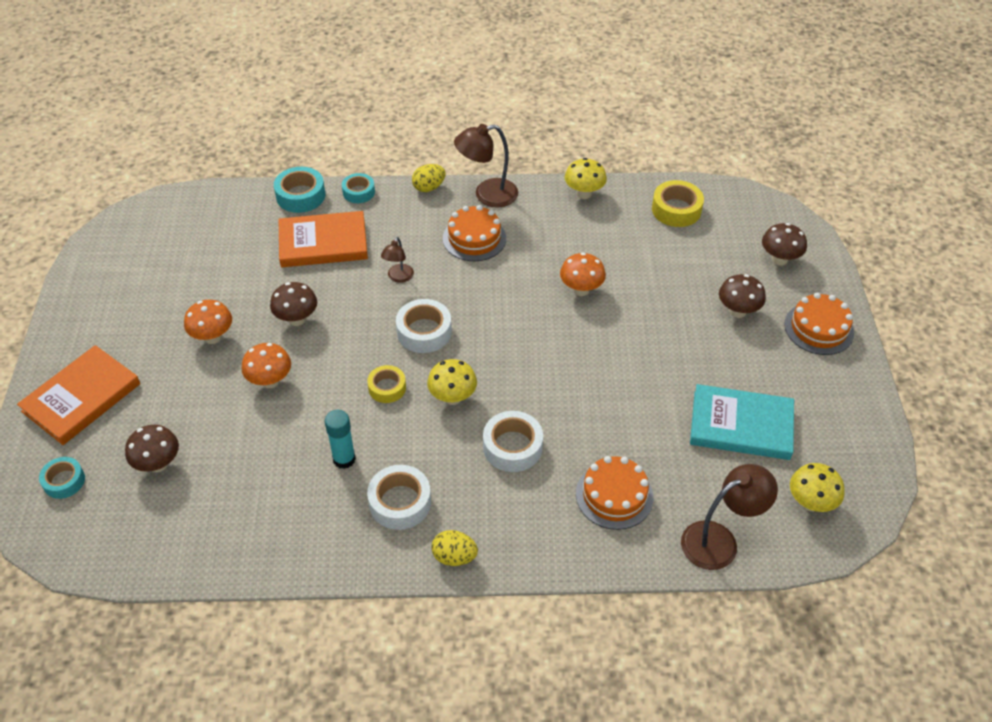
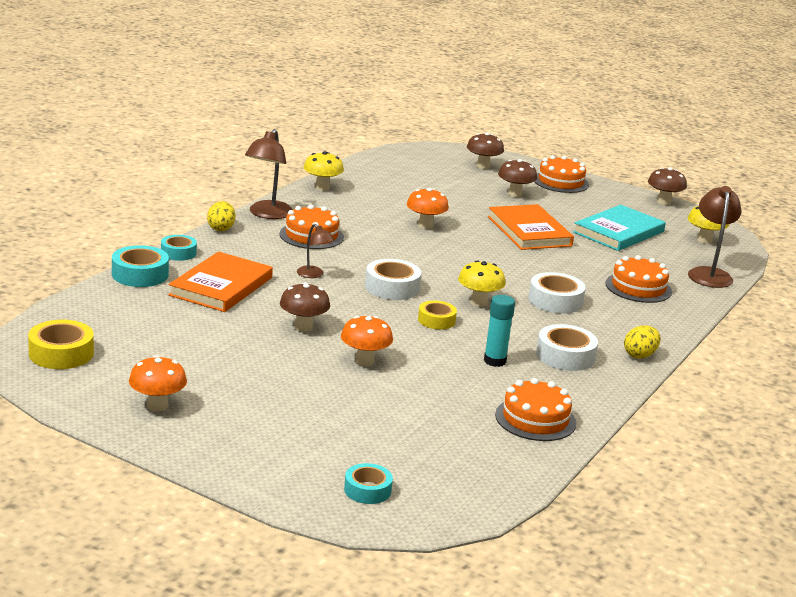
camera: 60 degrees left, 25 degrees down
(81, 397) = (263, 451): orange book -> orange book (529, 231)
(158, 464) = (403, 438): brown mushroom -> brown mushroom (663, 202)
(213, 337) = (271, 367): orange mushroom -> orange mushroom (157, 406)
(258, 532) = (535, 419): none -> orange cake
(676, 209) = (387, 171): yellow tape -> yellow tape (61, 353)

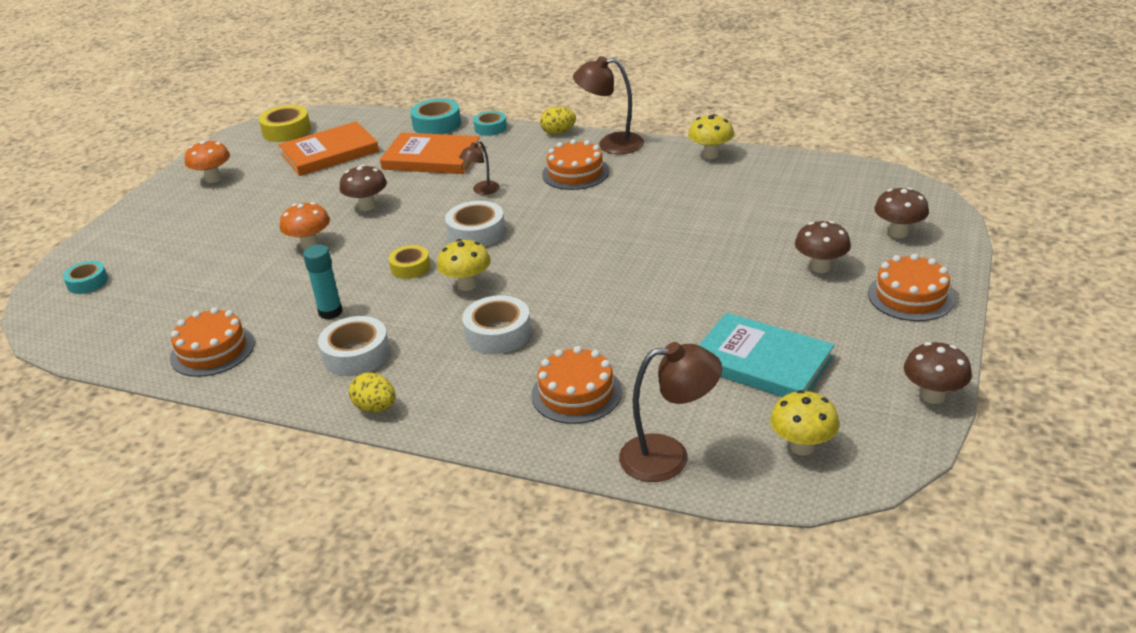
camera: 85 degrees right, 10 degrees up
(425, 225) = (656, 225): orange mushroom -> none
(529, 231) = (699, 292): orange book -> orange book (329, 153)

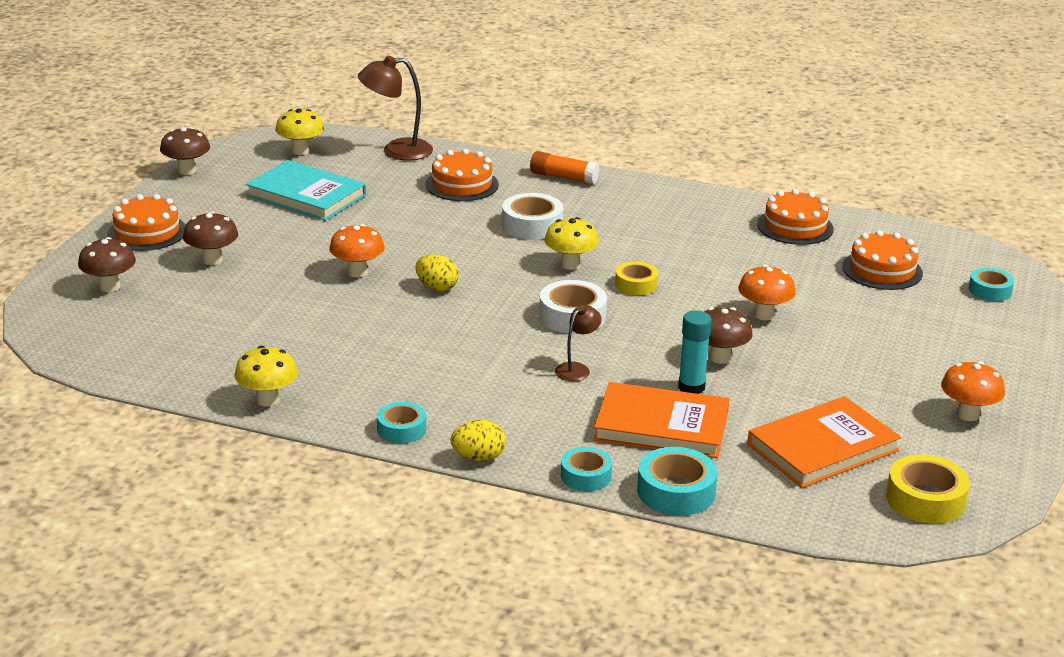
camera: 175 degrees right, 5 degrees down
(330, 312) = (700, 249): turquoise glue stick -> turquoise glue stick (691, 387)
(356, 354) = (657, 217): white tape -> none
(375, 408) = (624, 184): yellow egg -> yellow egg (437, 287)
(448, 415) = (563, 177): none -> orange glue stick
(575, 173) = (455, 385): orange cake -> orange cake (882, 270)
(611, 144) = (401, 429): brown lamp -> turquoise tape
(673, 263) = (357, 272): none -> orange mushroom

